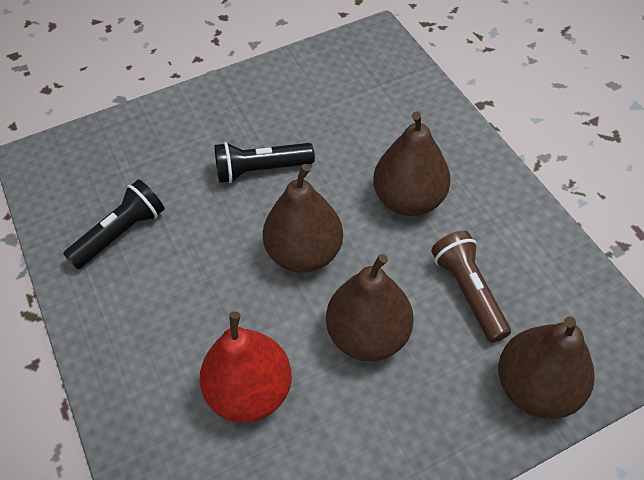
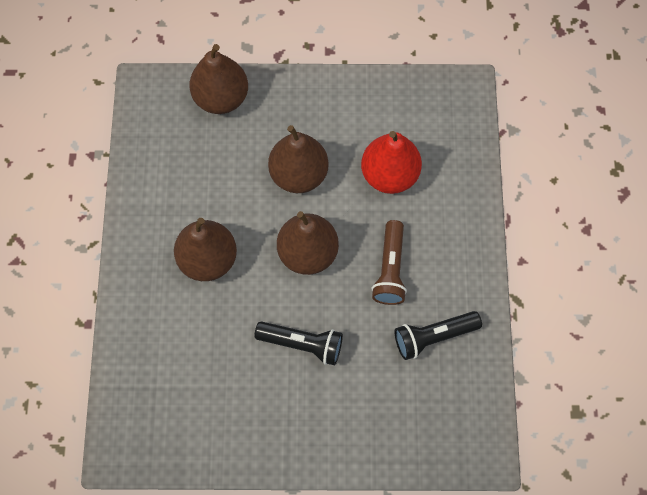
camera: 155 degrees left, 15 degrees up
(468, 292) = (217, 171): brown flashlight -> brown flashlight (390, 269)

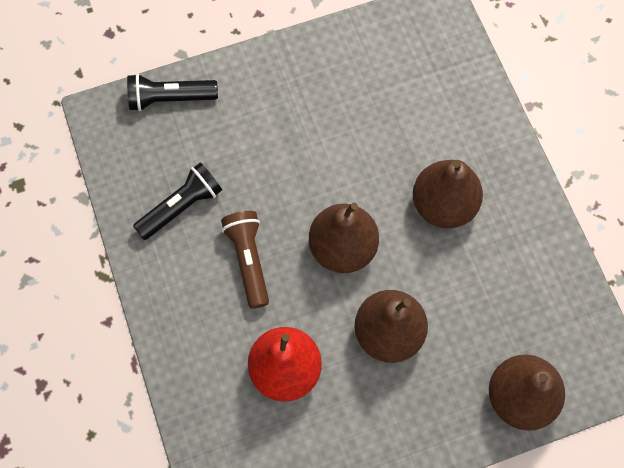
camera: 160 degrees right, 0 degrees up
(302, 344) = (311, 155): black flashlight -> black flashlight (170, 98)

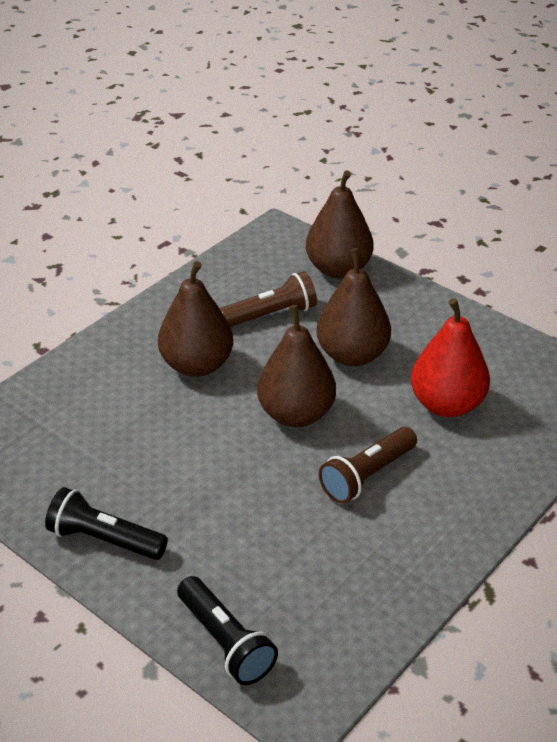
camera: 120 degrees left, 30 degrees down
(181, 207) = (355, 559): black flashlight -> black flashlight (105, 539)
(479, 297) = (271, 315): none -> brown flashlight

